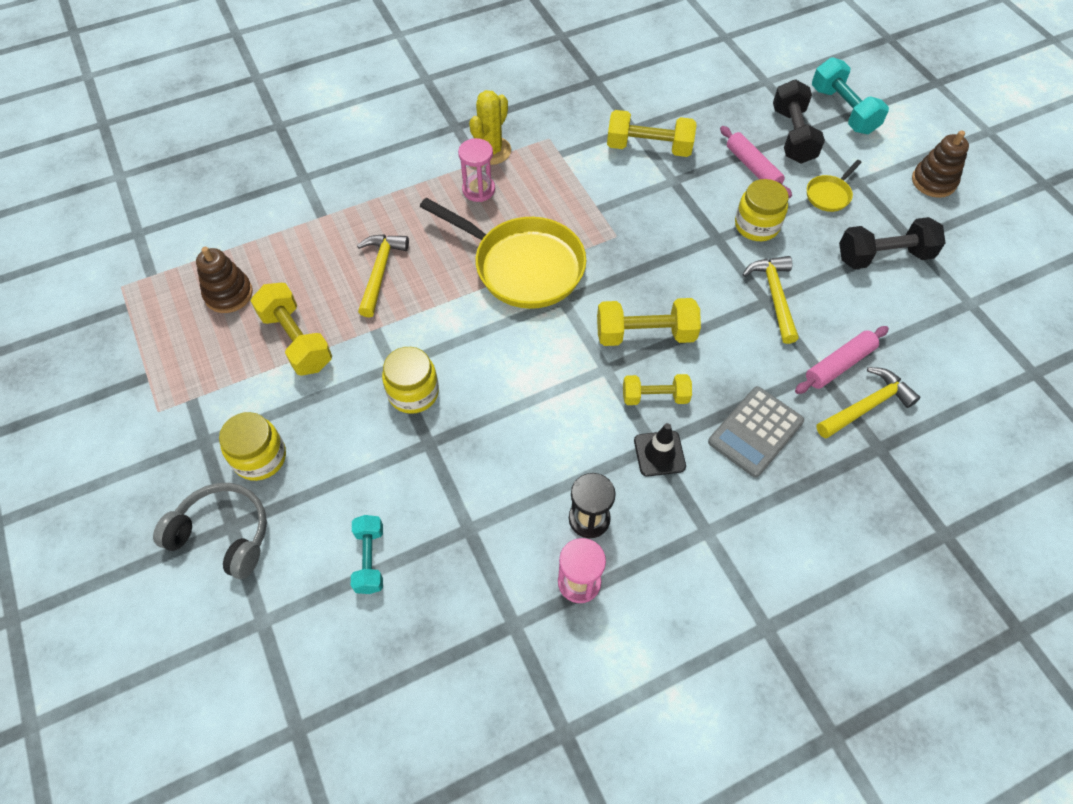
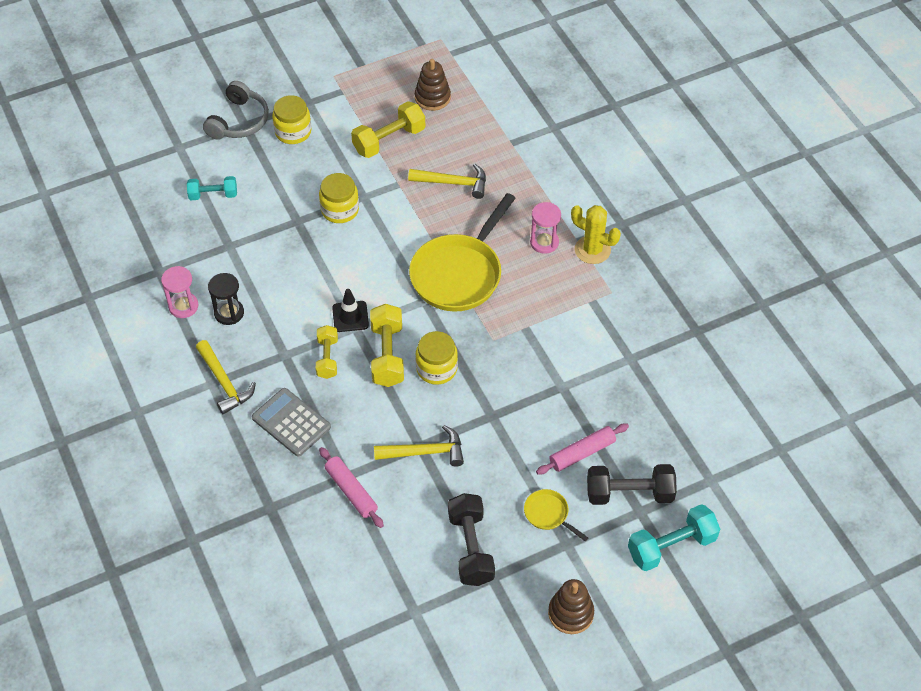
camera: 90 degrees right, 5 degrees down
(649, 148) = (604, 369): yellow dumbbell -> none
(659, 453) = (277, 358): black traffic cone -> black traffic cone (350, 316)
(756, 225) = (507, 448): yellow jar -> yellow jar (436, 369)
(867, 405) = (310, 505): yellow hammer -> yellow hammer (224, 383)

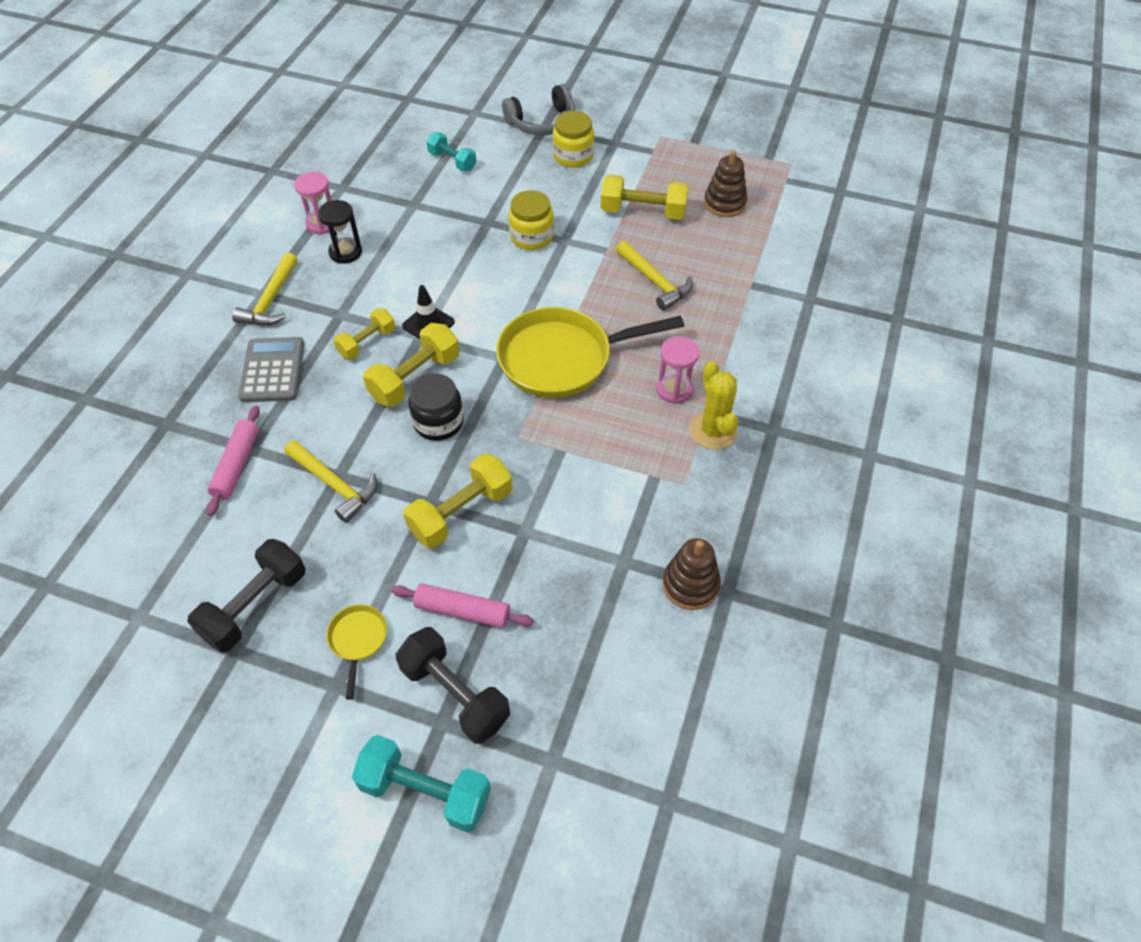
camera: 45 degrees right, 0 degrees up
(436, 369) = (438, 422): yellow jar -> black jar
(515, 406) = (461, 512): none -> yellow dumbbell
(570, 613) = (249, 759): brown stacking toy -> brown stacking toy (690, 584)

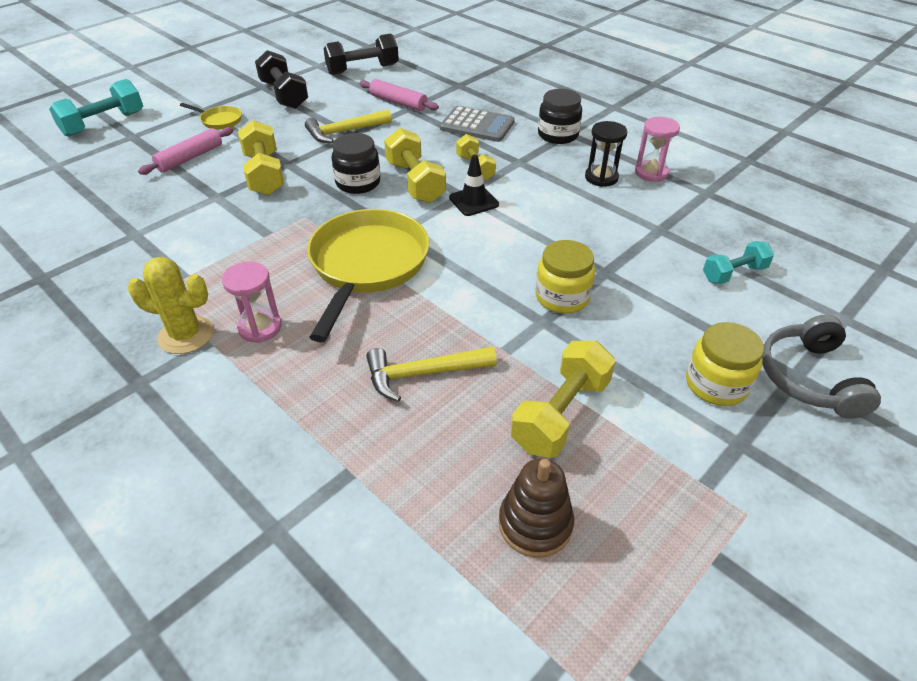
camera: 115 degrees right, 10 degrees down
(271, 300) = (558, 135): yellow hammer -> black jar
(455, 694) = (142, 143): black dumbbell -> black dumbbell (362, 69)
(690, 584) = (73, 260): brown stacking toy -> none

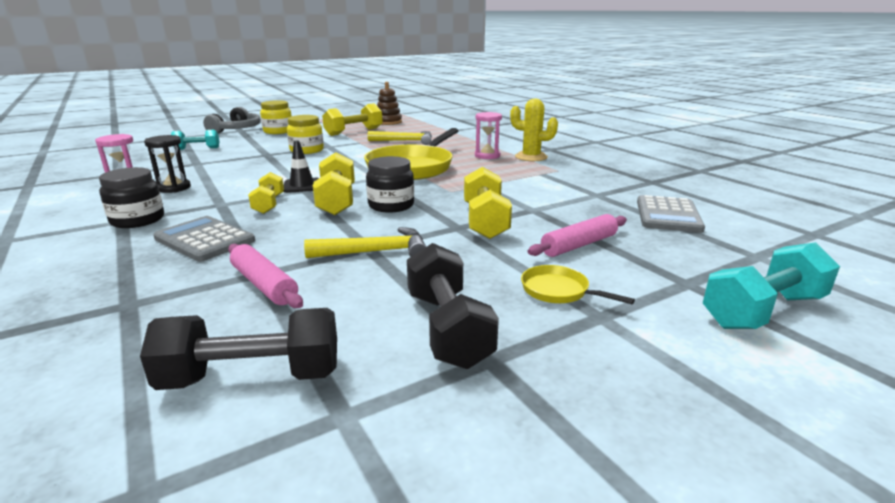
camera: 165 degrees left, 20 degrees down
(82, 207) = (668, 215): none -> grey calculator

